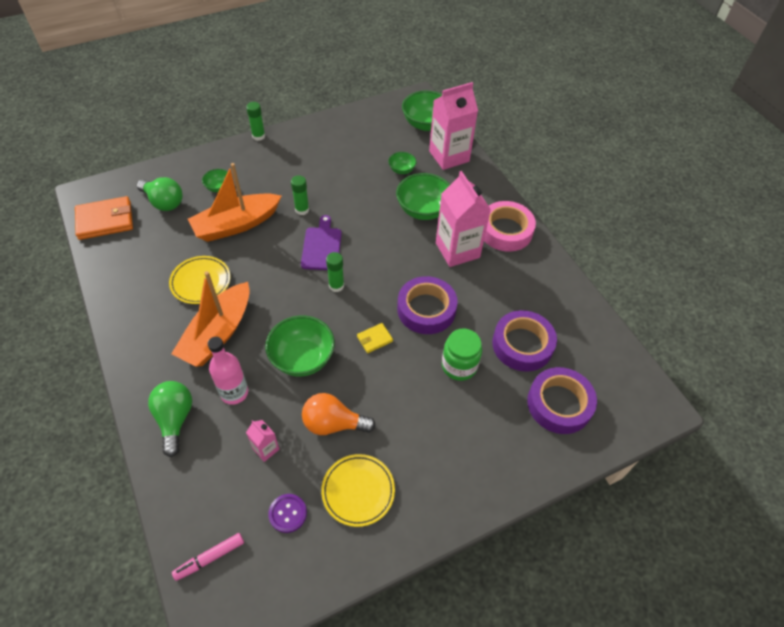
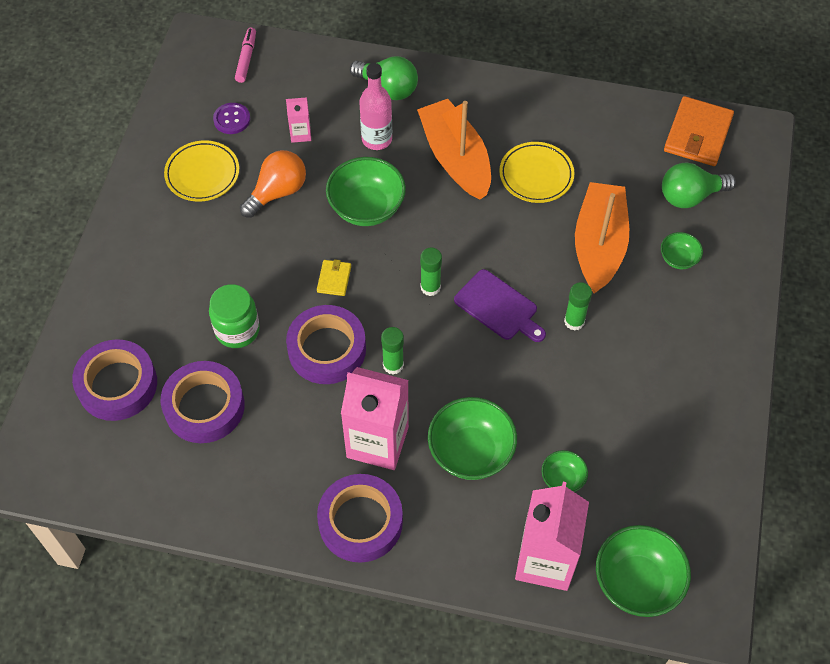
camera: 130 degrees right, 5 degrees up
(258, 136) = (754, 350): green glue stick -> green glue stick (393, 365)
(505, 231) = (360, 522): pink tape -> purple tape

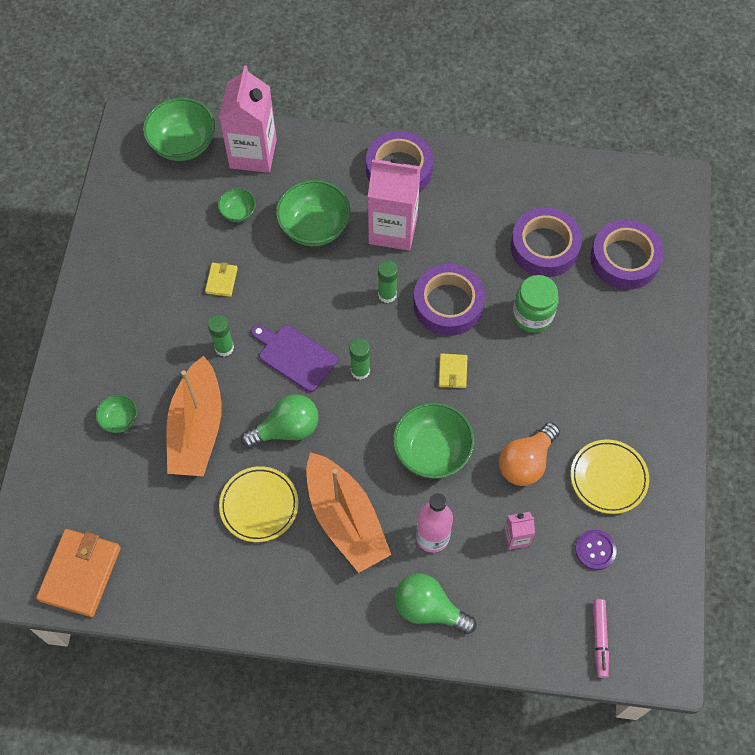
camera: 175 degrees right, 5 degrees up
(580, 395) = (221, 280): none -> yellow wallet
(690, 196) = (99, 493): green light bulb -> green light bulb (286, 429)

